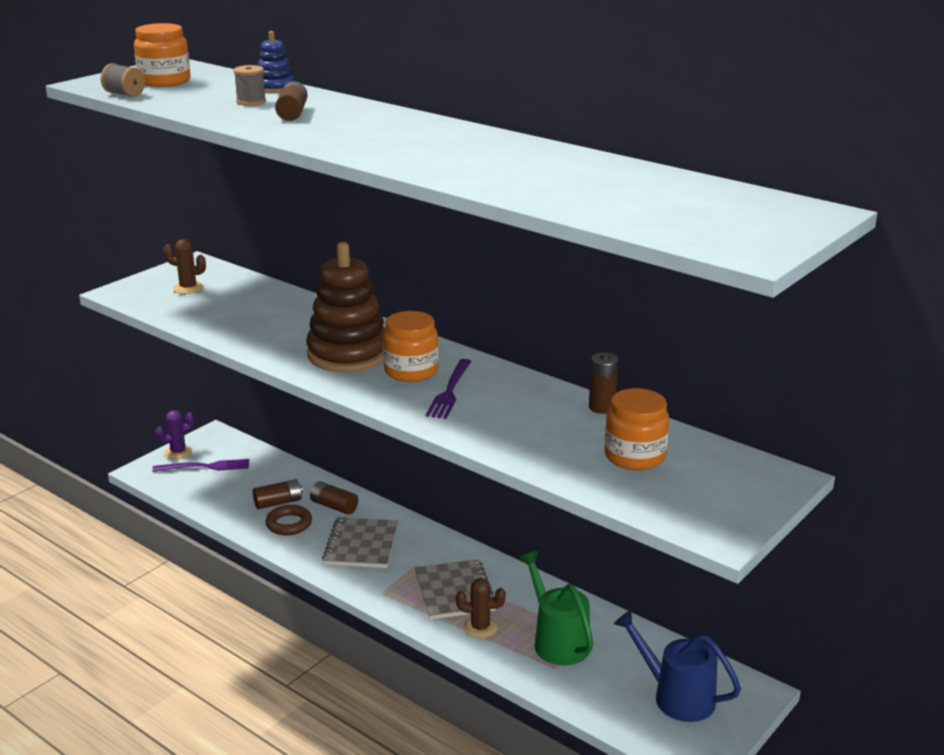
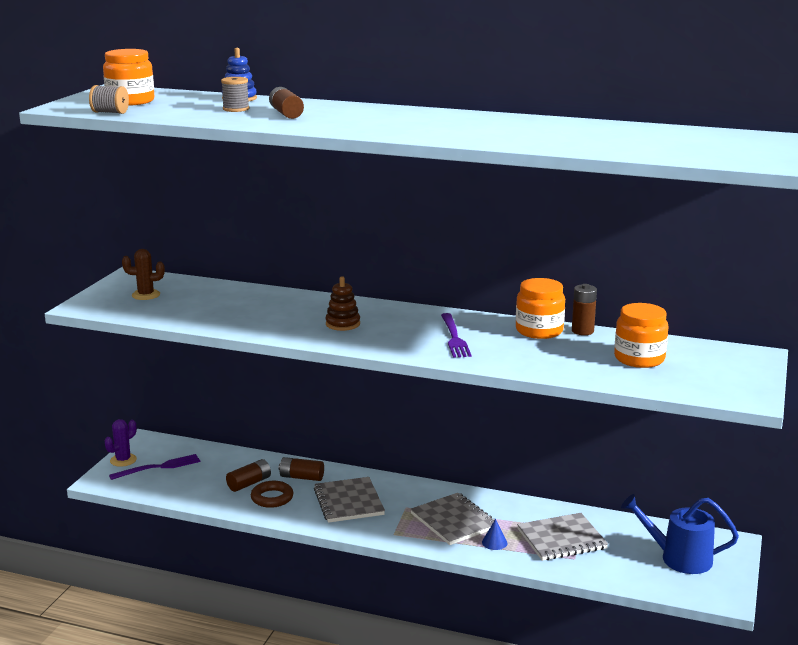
camera: 20 degrees left, 5 degrees down
(348, 354) = (343, 324): brown stacking toy -> brown stacking toy, size x0.48
(411, 371) = (408, 328): orange jar -> orange jar (539, 331)
(480, 627) = (494, 542): brown cactus -> blue cone
(557, 641) = (562, 539): green watering can -> grey notebook

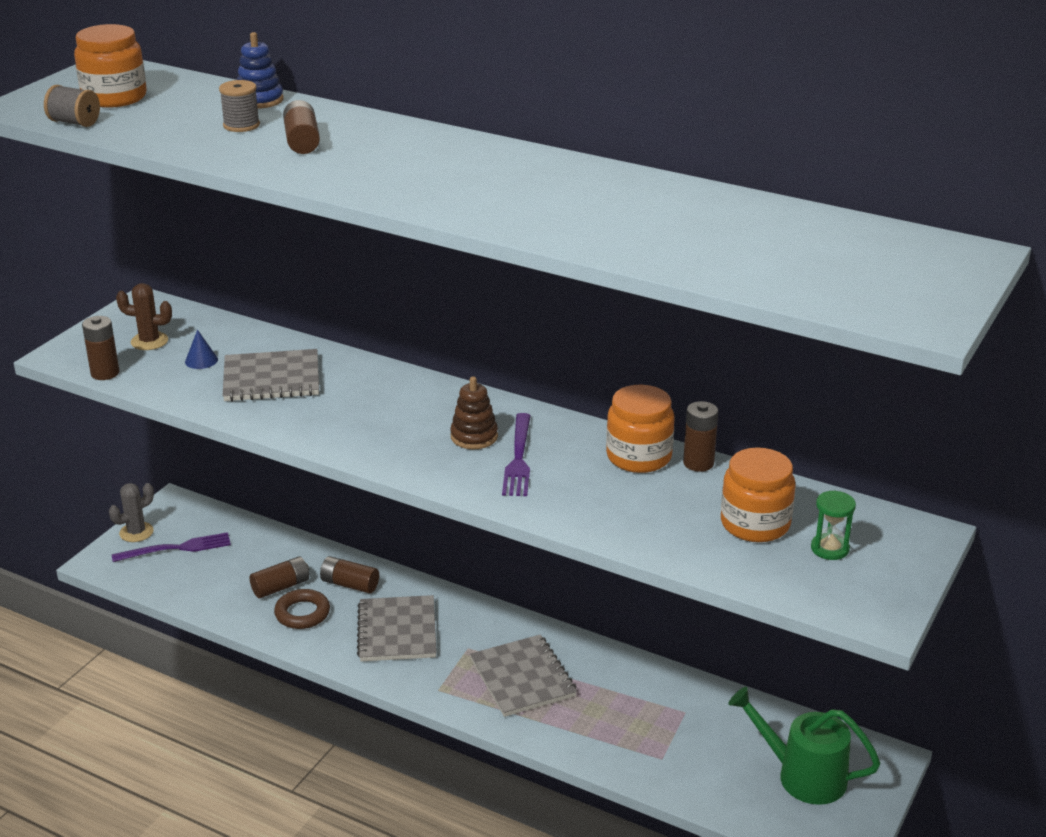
camera: 10 degrees right, 10 degrees up
(120, 314) = (105, 373): none -> brown battery
(123, 460) = (136, 532): purple cactus -> grey cactus
(343, 324) = (381, 418): brown stacking toy -> brown stacking toy (474, 436)
(494, 542) = (564, 719): blue cone -> blue cone (201, 360)
(562, 539) = (655, 725): grey notebook -> grey notebook (271, 379)
(679, 558) = (802, 776): blue watering can -> green watering can
(697, 367) = (829, 548): none -> green hourglass

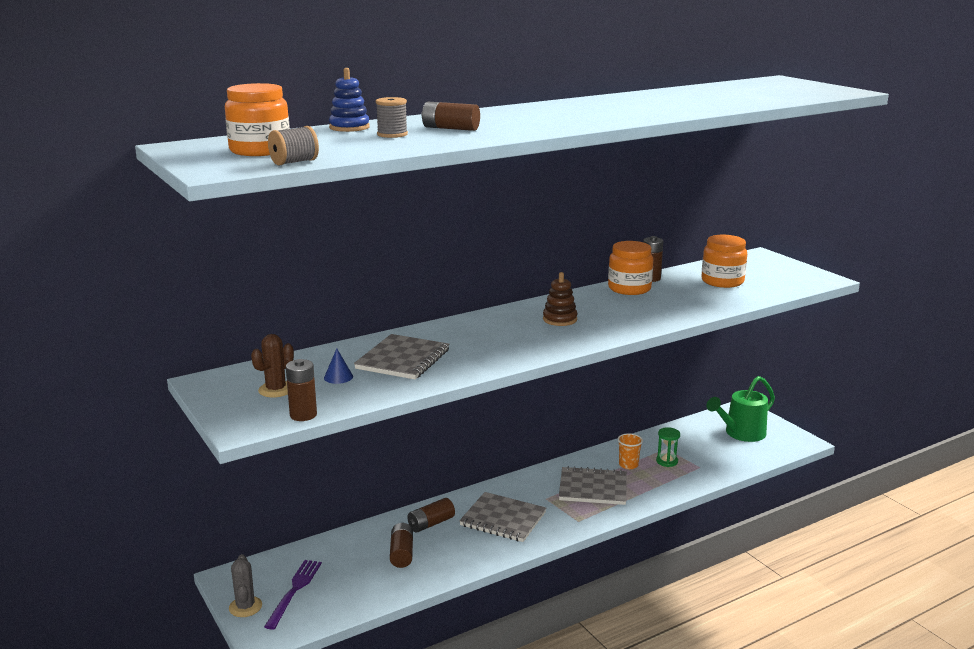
camera: 60 degrees left, 10 degrees down
(302, 613) = (444, 552): brown ring -> none
(518, 458) = (599, 314): purple fork -> none
(607, 691) = (628, 465): none -> orange cup
(829, 548) = (758, 273): green hourglass -> green hourglass (667, 461)

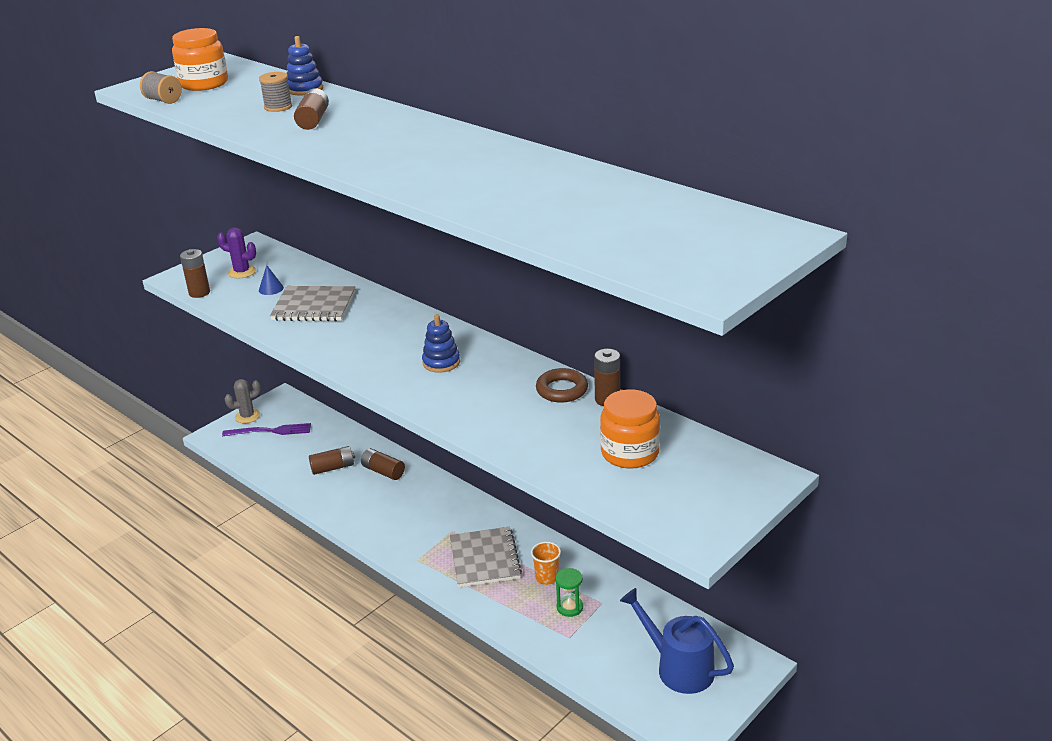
camera: 75 degrees right, 10 degrees up
(276, 390) = (242, 272): brown cactus -> purple cactus
(503, 519) = (404, 511): grey notebook -> none
(560, 319) = (441, 362): brown stacking toy -> blue stacking toy
(629, 288) = (562, 390): orange jar -> brown ring
(741, 433) = (678, 668): green watering can -> blue watering can

